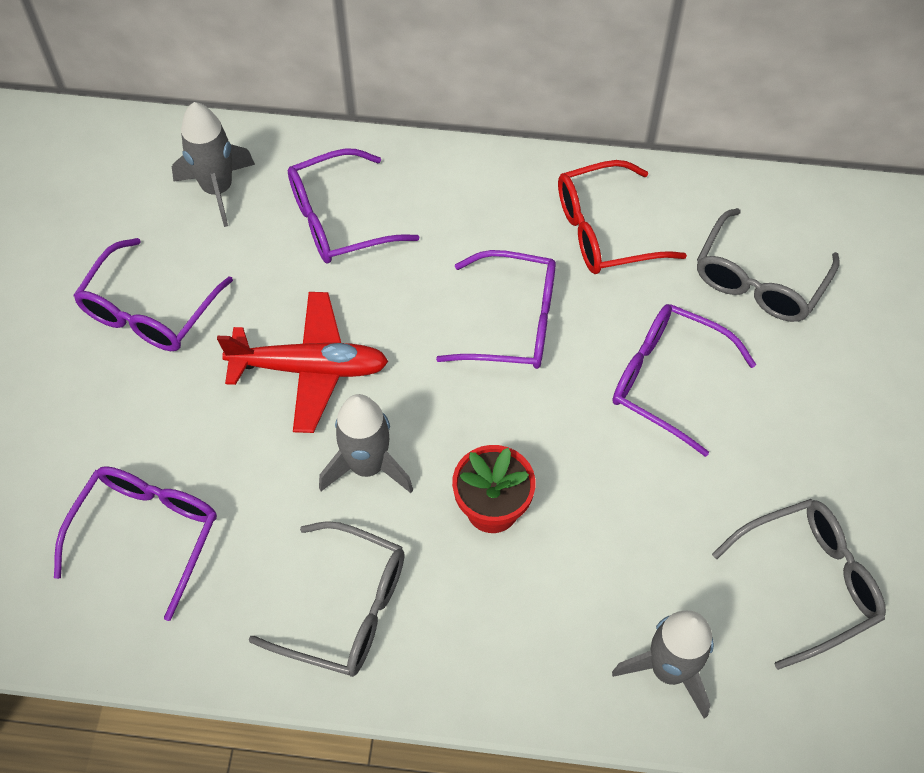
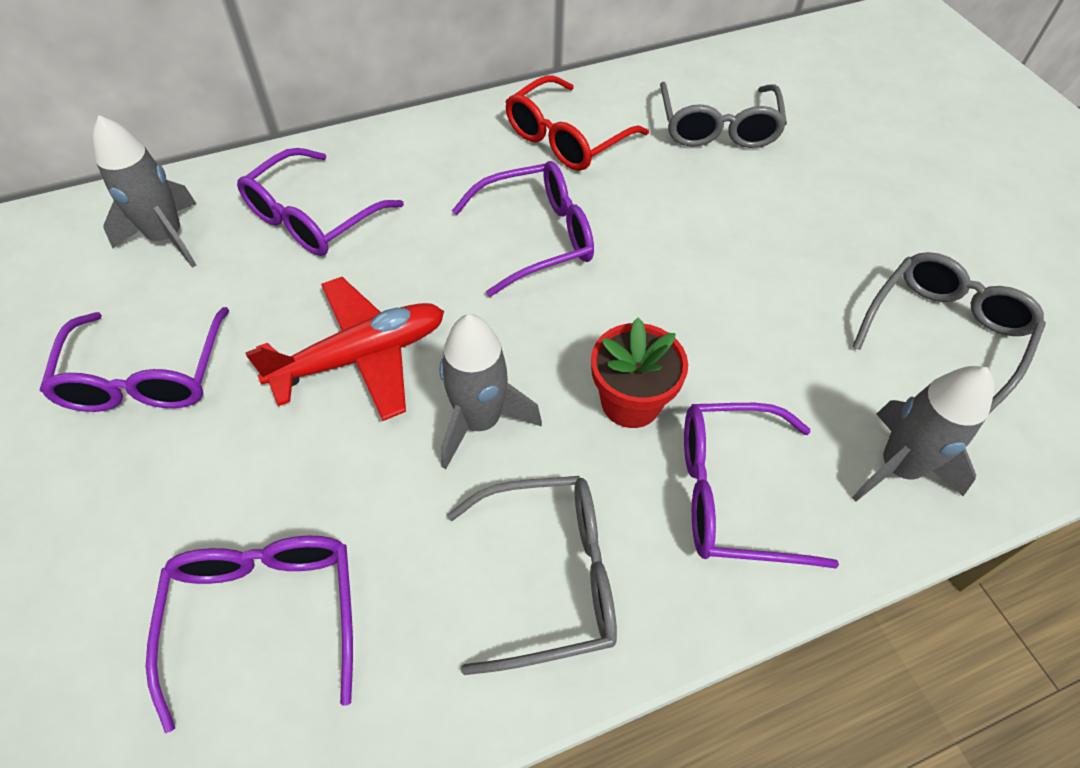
camera: 30 degrees left, 5 degrees down
(668, 380) = (705, 227): purple glasses -> purple glasses (733, 494)

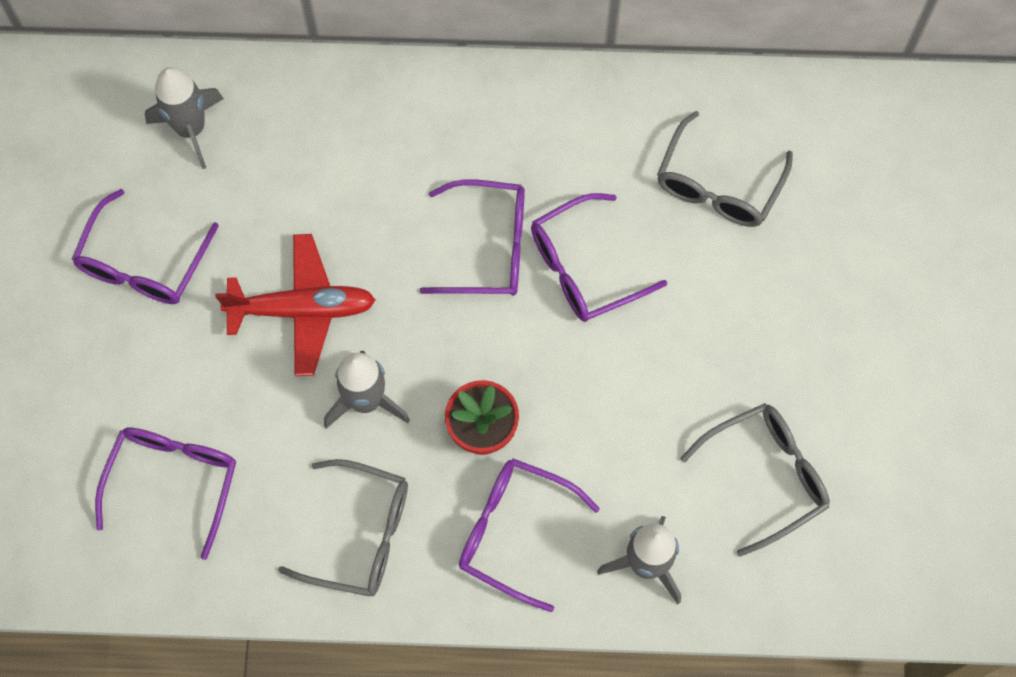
camera: 25 degrees right, 15 degrees up
(313, 217) = (314, 152): purple glasses -> purple glasses (585, 267)
(567, 138) = (570, 143): red glasses -> none

